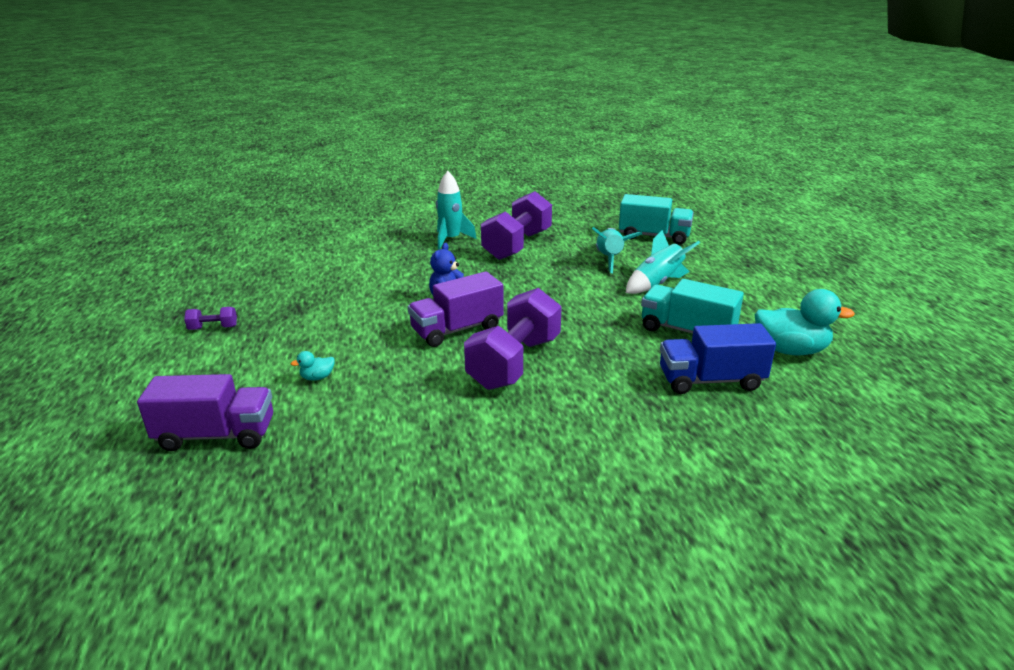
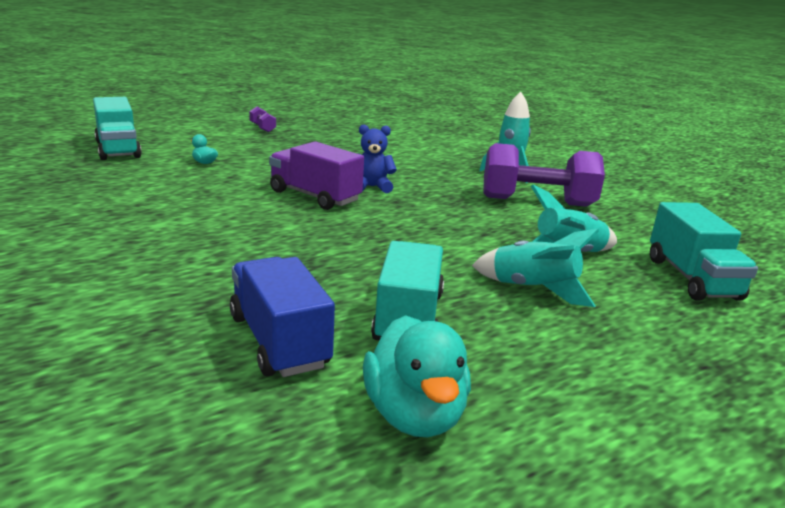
camera: 65 degrees right, 5 degrees down
(216, 435) = (118, 149): purple truck -> turquoise truck
(515, 362) = (264, 226): purple dumbbell -> none

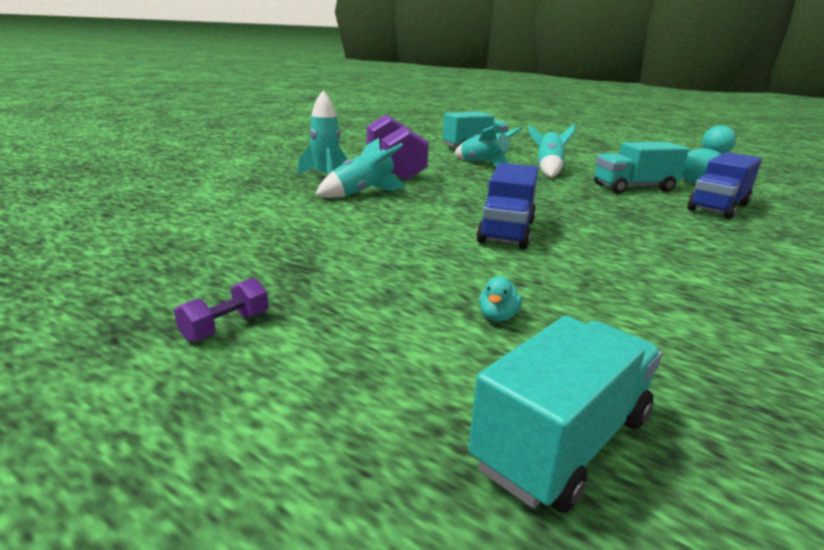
camera: 110 degrees left, 0 degrees up
(315, 196) = (506, 231): purple truck -> blue truck
(371, 187) = (441, 215): blue teddy bear -> none
(447, 176) = (362, 193): none -> turquoise rocket

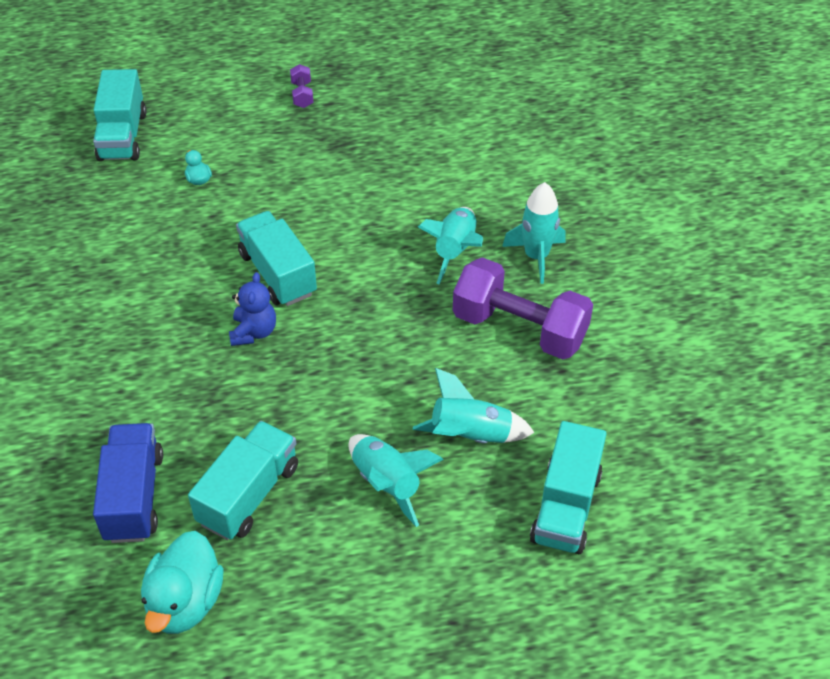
camera: 135 degrees right, 25 degrees up
(506, 231) = (278, 274): blue truck -> turquoise truck
(565, 220) = (254, 332): none -> blue teddy bear

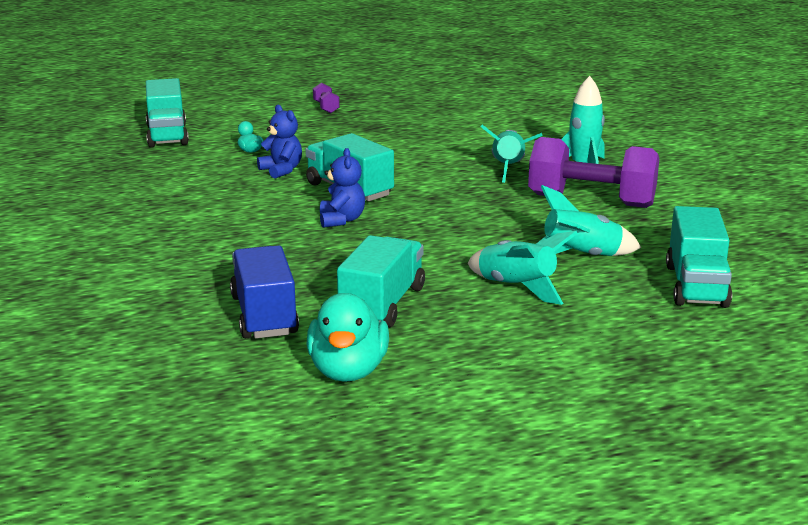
camera: 10 degrees left, 25 degrees down
(220, 224) = (281, 170): none -> blue teddy bear

